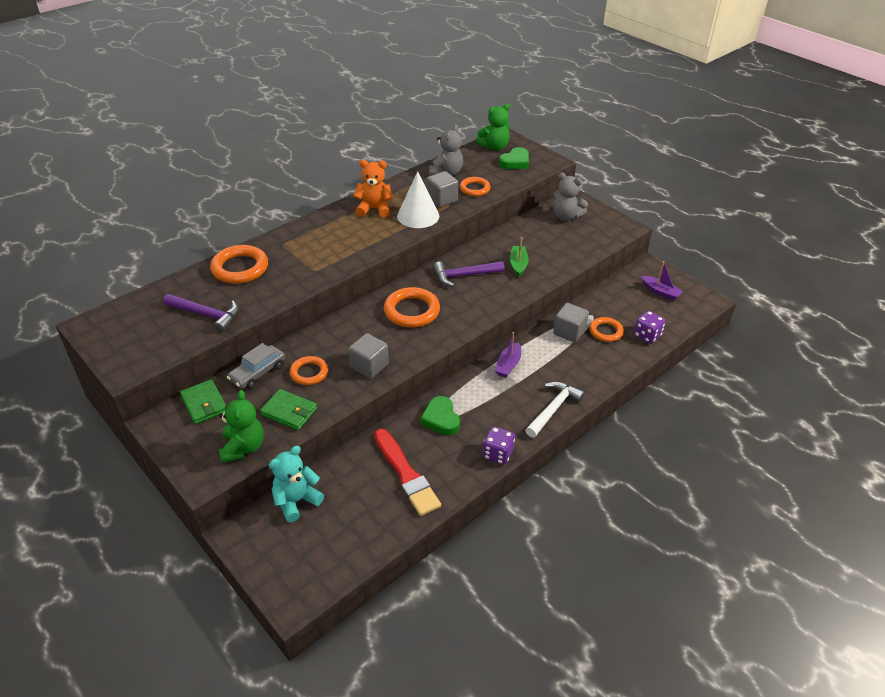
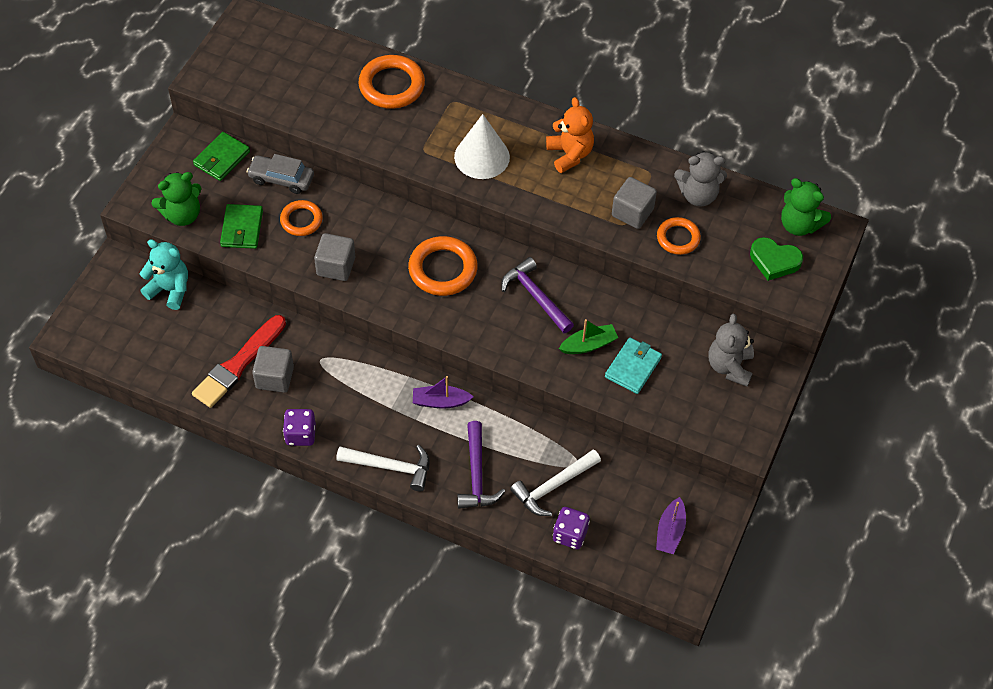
camera: 65 degrees right, 15 degrees up
(206, 314) = (306, 96): purple hammer -> purple hammer (476, 474)
(418, 216) = (581, 202): white cone -> white cone (482, 157)
(441, 419) = (326, 366): green heart -> none
(546, 252) = (633, 367): none -> turquoise wallet
(569, 332) = (531, 447): grey cube -> grey cube (275, 377)
(605, 331) = (553, 486): orange ring -> white hammer

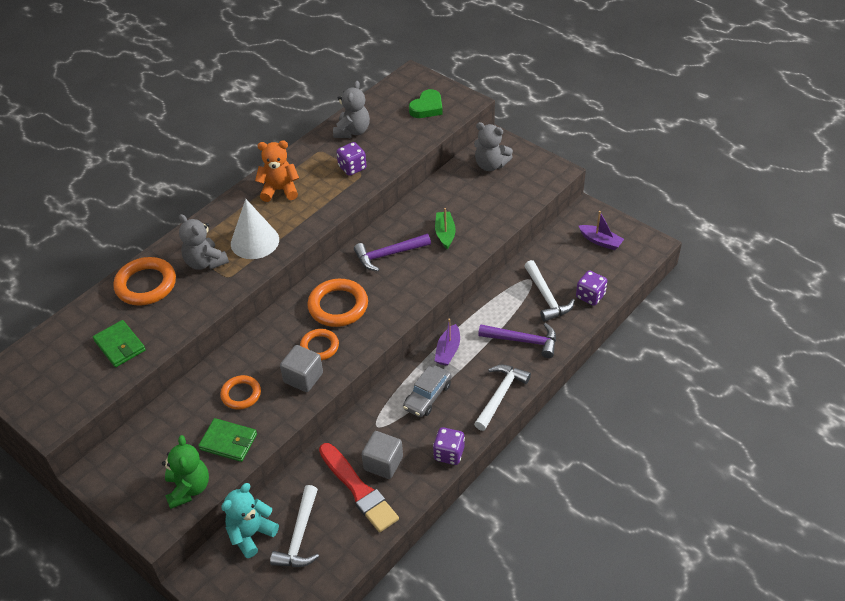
camera: 70 degrees left, 10 degrees down
(175, 329) = (299, 536): none -> white hammer
(222, 158) = (137, 445): green wallet -> green wallet (120, 345)
(281, 179) = (186, 401): grey car -> grey car (427, 396)
(438, 124) = (205, 262): none -> grey teddy bear
(632, 212) = (352, 168): grey cube -> purple dice
(633, 367) = (474, 214): turquoise wallet -> none
(678, 238) = (386, 149): orange ring -> orange ring (319, 347)
(799, 225) = (401, 90): green teddy bear -> none

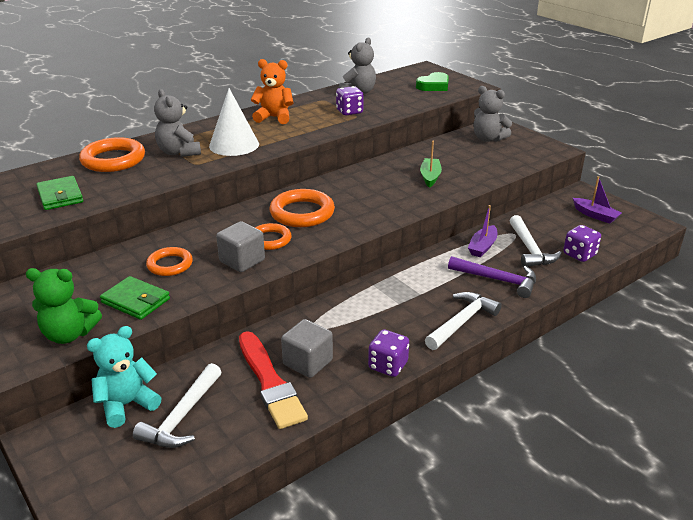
camera: 10 degrees right, 15 degrees down
(188, 488) = (69, 334): green teddy bear -> green teddy bear turned 90 degrees clockwise
(388, 255) = (367, 184): purple hammer -> none
(427, 396) = (377, 311): grey car -> none
(448, 350) = (411, 276): purple boat -> purple boat (482, 247)

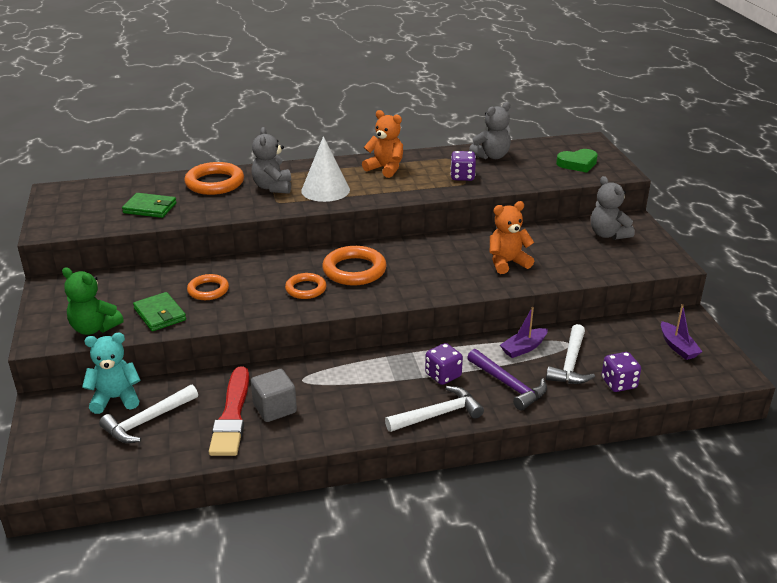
camera: 25 degrees right, 0 degrees up
(60, 196) = (150, 208): green wallet -> green wallet turned 75 degrees counterclockwise
(242, 261) = (267, 302): grey cube -> none
(388, 365) = (338, 432): purple dice -> purple dice (443, 375)
(430, 177) = (507, 263): green boat -> orange teddy bear

